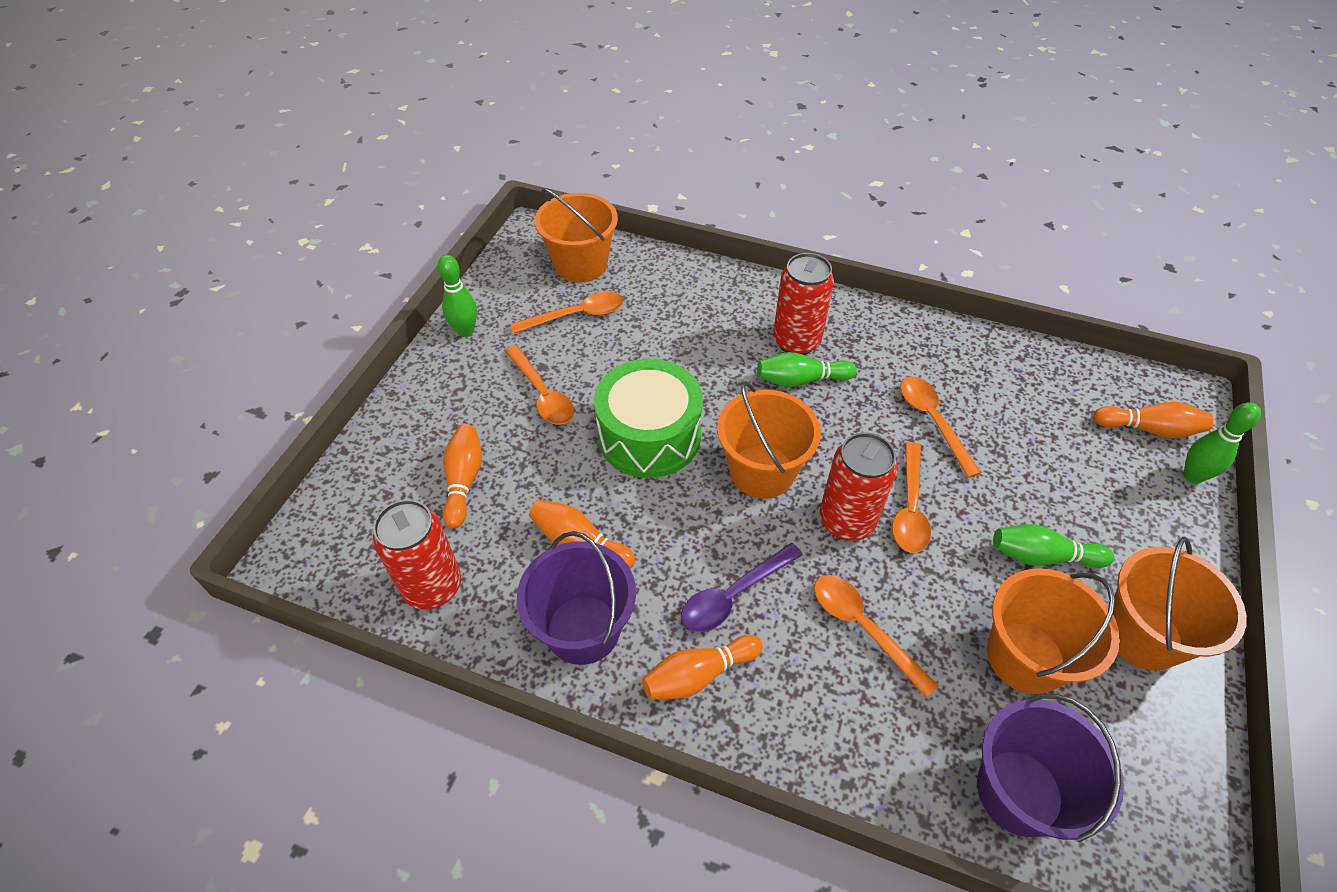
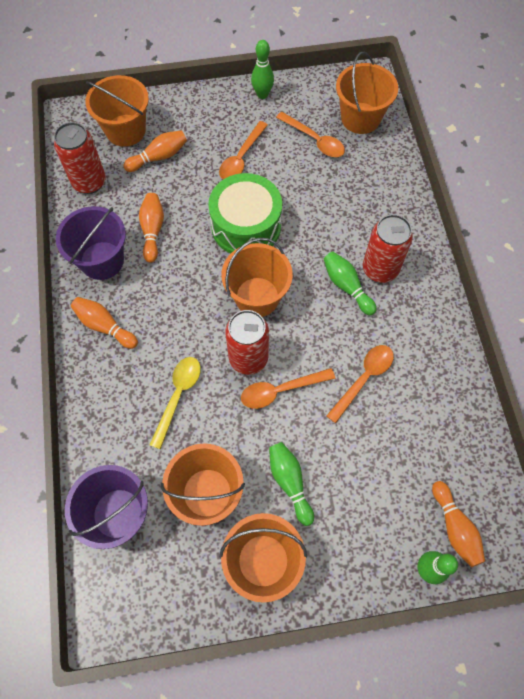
camera: 60 degrees right, 15 degrees up
(383, 500) = (125, 130): none -> orange bucket
(733, 595) = (162, 321): purple spoon -> none
(863, 627) = (178, 396): orange spoon -> yellow spoon

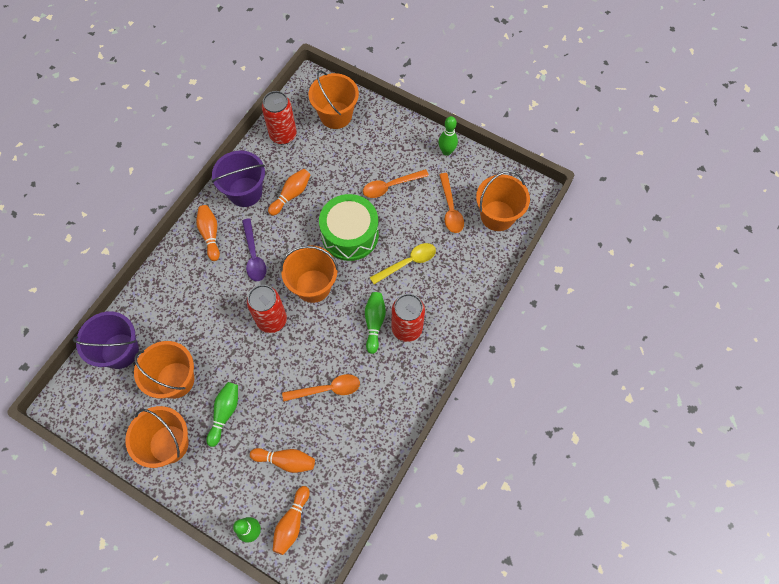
camera: 40 degrees right, 0 degrees up
(159, 157) = (339, 148): orange bowling pin -> orange bowling pin (286, 461)
(170, 313) = (254, 256): none -> purple spoon
(178, 396) = (212, 310): yellow spoon -> yellow spoon (408, 262)
(280, 390) = (271, 355): orange spoon -> none

